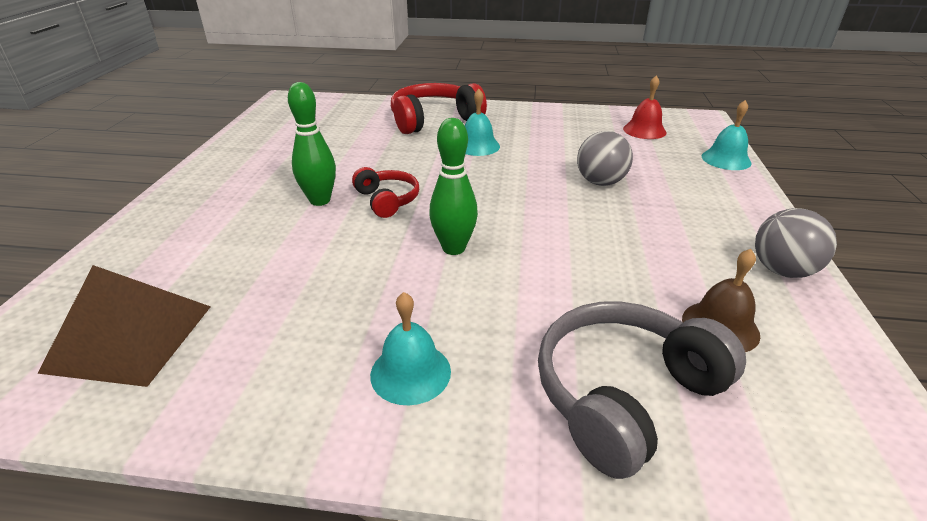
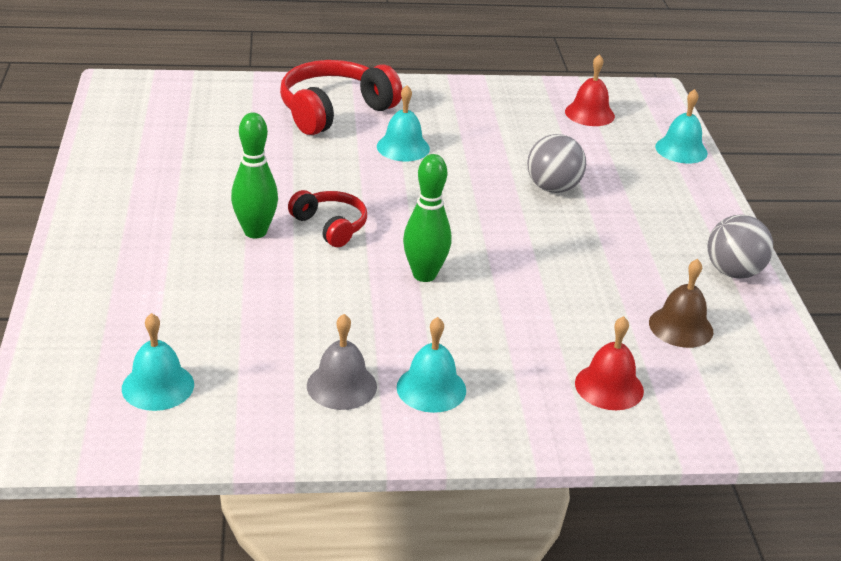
camera: 15 degrees left, 0 degrees up
(130, 337) = (158, 386): brown pyramid -> turquoise bell
(314, 358) = (341, 385): none -> grey bell
(624, 394) = (609, 386): grey headphones -> red bell

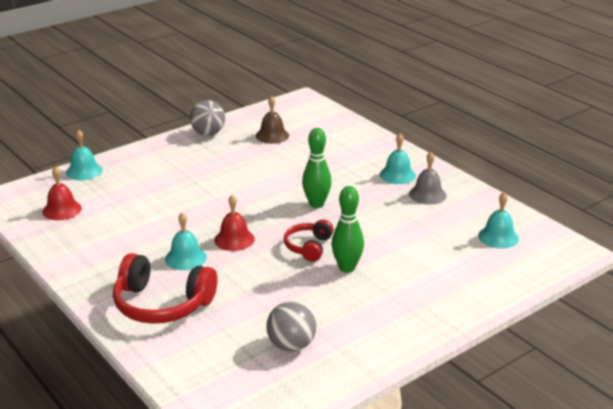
camera: 120 degrees left, 5 degrees down
(552, 188) = (179, 196): grey ball -> grey ball (291, 345)
(609, 386) = (338, 140): red bell -> red bell (234, 239)

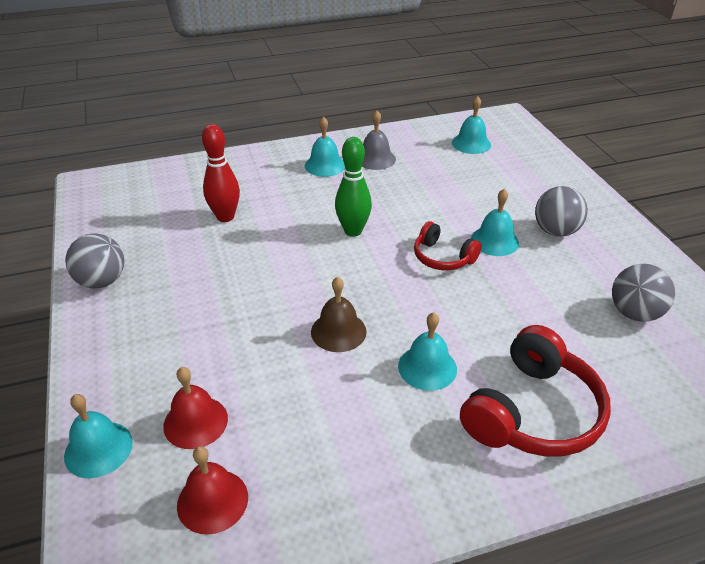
camera: 70 degrees left, 10 degrees up
(234, 239) = (400, 313): red bell -> red bell (195, 422)
(272, 135) = (161, 227): brown bell -> brown bell (338, 331)
(299, 153) = (225, 217): none -> red bowling pin
(347, 268) = (494, 241): green bowling pin -> turquoise bell
(383, 297) = (556, 231): none -> grey ball

